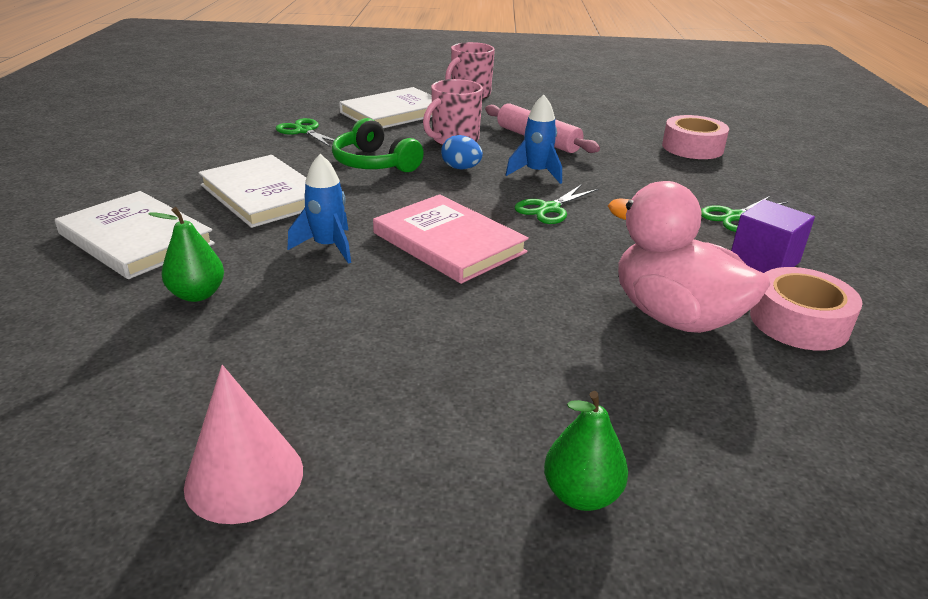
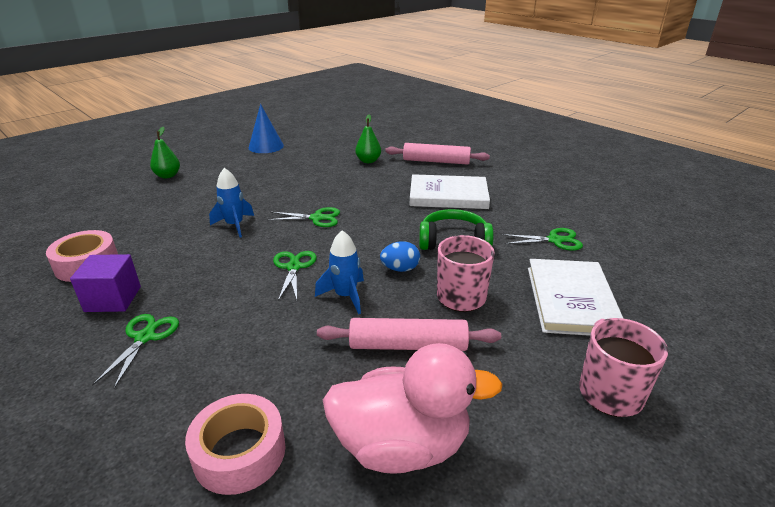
camera: 135 degrees right, 0 degrees up
(136, 239) = (436, 161): white book -> pink rolling pin
(244, 477) = (266, 146): pink cone -> blue cone
(328, 247) = (364, 191): blue rocket -> blue rocket (235, 225)
(448, 243) = (317, 218): pink book -> green scissors
(674, 317) = (162, 236): pink duck -> pink duck (402, 445)

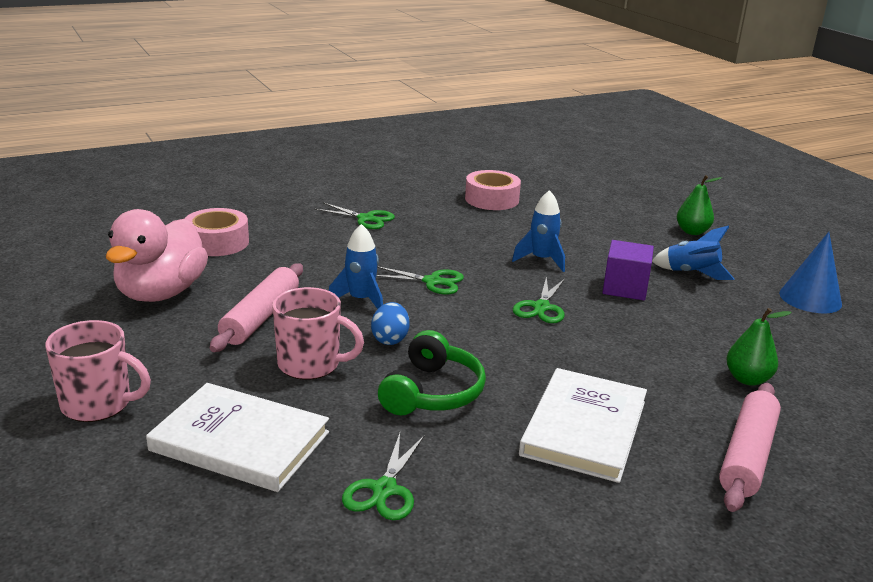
camera: 105 degrees right, 5 degrees down
(113, 299) = (428, 209): purple cube -> purple cube (625, 288)
(242, 175) = (691, 273): none -> blue rocket

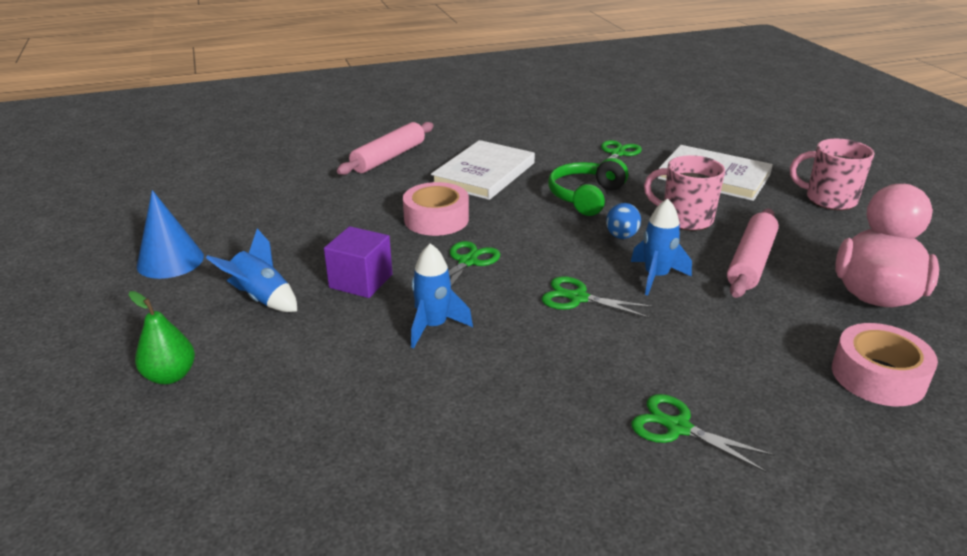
camera: 170 degrees left, 5 degrees up
(491, 199) = (448, 484): pink tape -> pink tape (436, 219)
(747, 379) = (335, 195): green pear -> none

